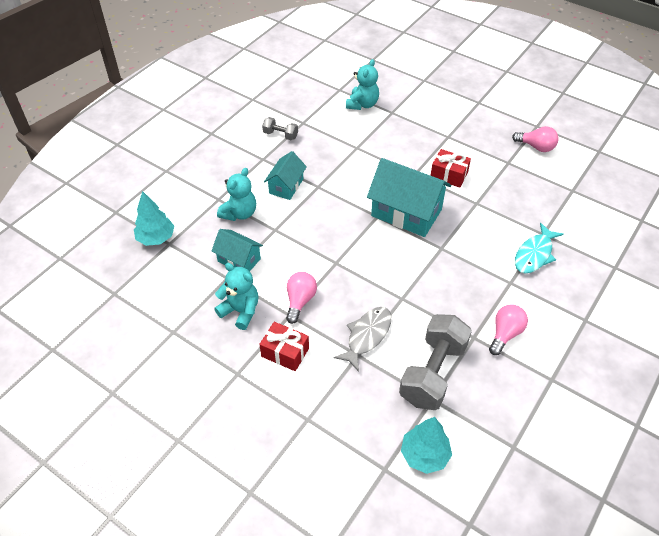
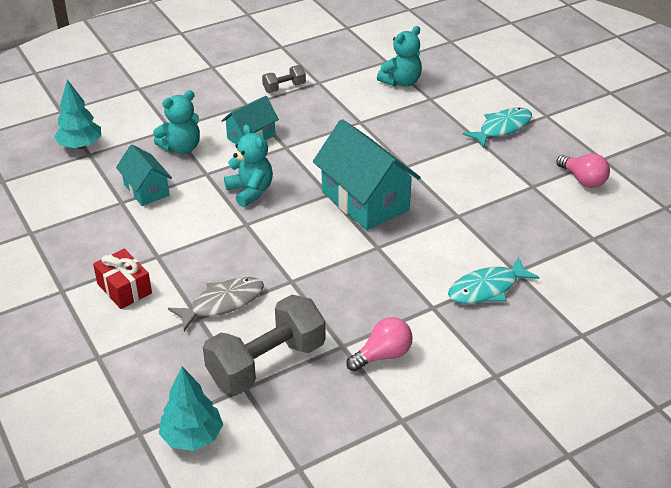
camera: 25 degrees right, 10 degrees down
(240, 311) = (110, 236): turquoise teddy bear -> turquoise teddy bear (250, 191)
(280, 135) = (284, 87): grey dumbbell -> grey dumbbell turned 75 degrees counterclockwise
(300, 301) = (178, 247): pink light bulb -> none
(449, 175) = (447, 178): red gift -> none
(457, 122) = (502, 128): none -> turquoise fish

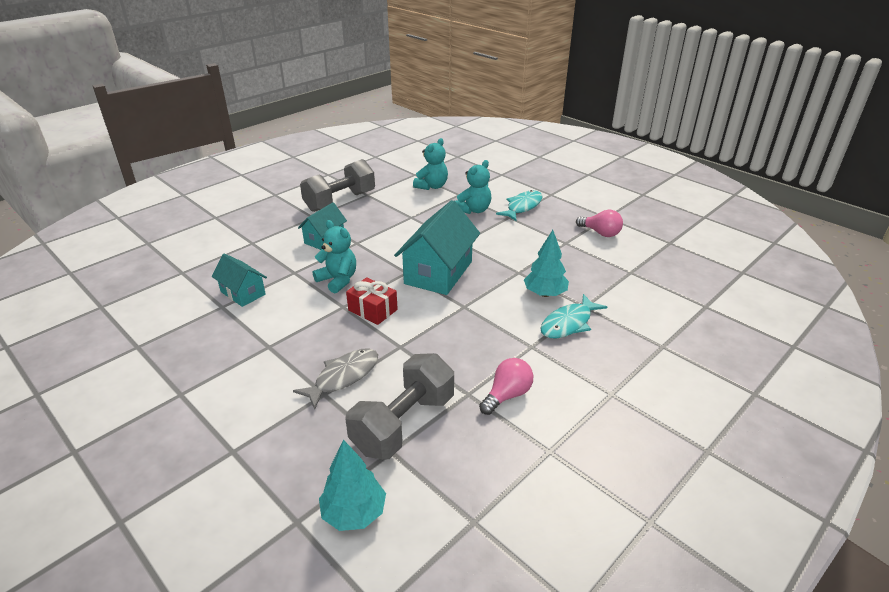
camera: 15 degrees left, 5 degrees down
(80, 145) = (172, 267): turquoise tree -> turquoise tree (545, 294)
(124, 288) = (244, 381): red gift -> red gift (372, 310)
(181, 148) = (266, 256): turquoise teddy bear -> turquoise teddy bear (474, 210)
(284, 87) = (340, 201): grey dumbbell -> grey dumbbell, size x2.07
(365, 200) = (438, 272): turquoise house -> turquoise house turned 75 degrees clockwise

